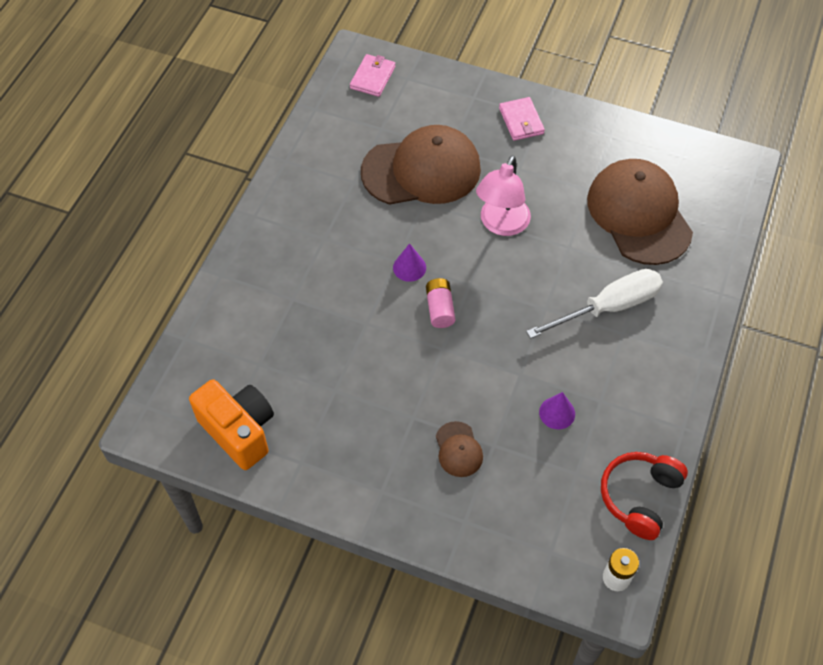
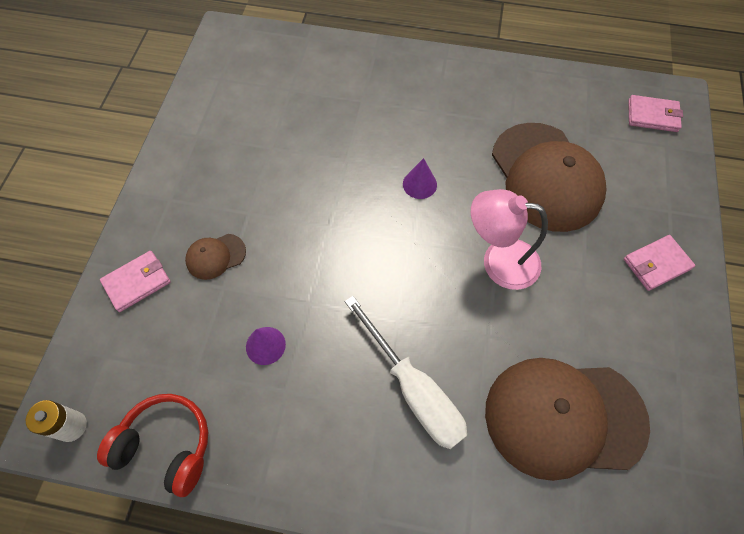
camera: 80 degrees right, 5 degrees up
(239, 431) = (223, 89): orange camera -> none
(440, 309) = (375, 218): pink battery -> none
(476, 522) = (137, 282): none -> pink wallet
(639, 214) = (564, 417): brown cap -> brown cap turned 150 degrees counterclockwise

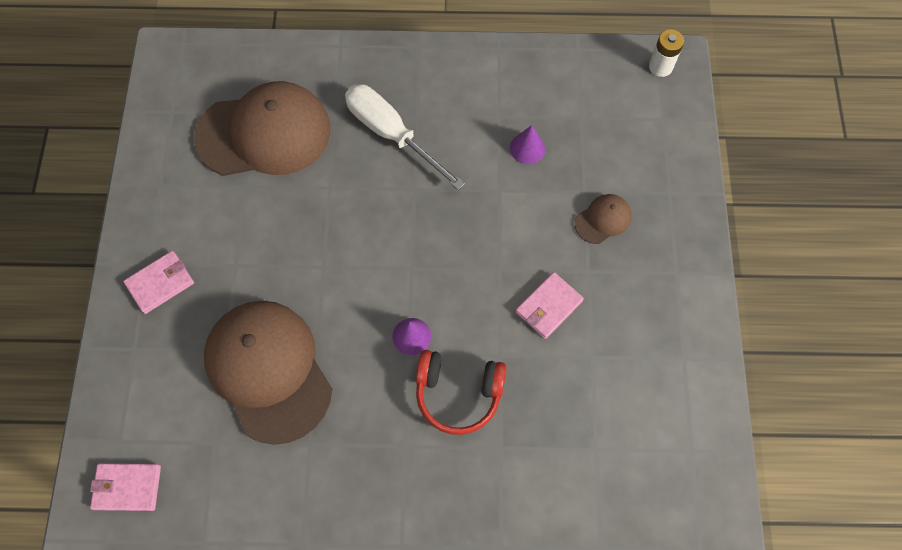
camera: 170 degrees right, 5 degrees up
(137, 282) = (666, 183): pink wallet -> pink wallet (548, 306)
(166, 446) = (580, 65): red headphones -> red headphones (458, 393)
(498, 261) = (321, 260): pink lamp -> none

